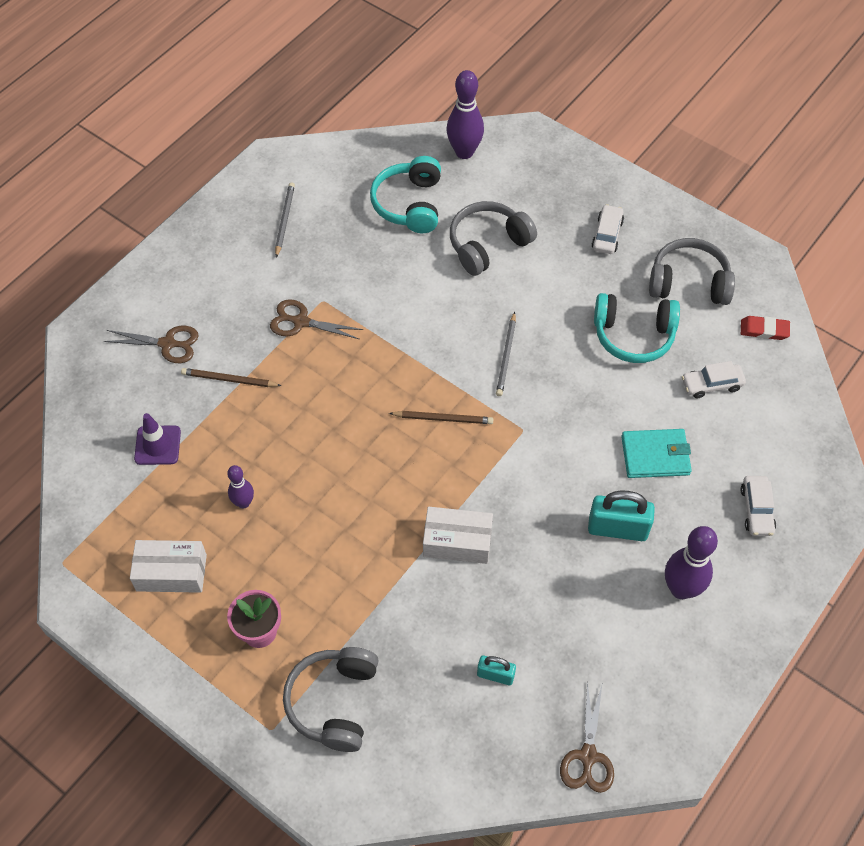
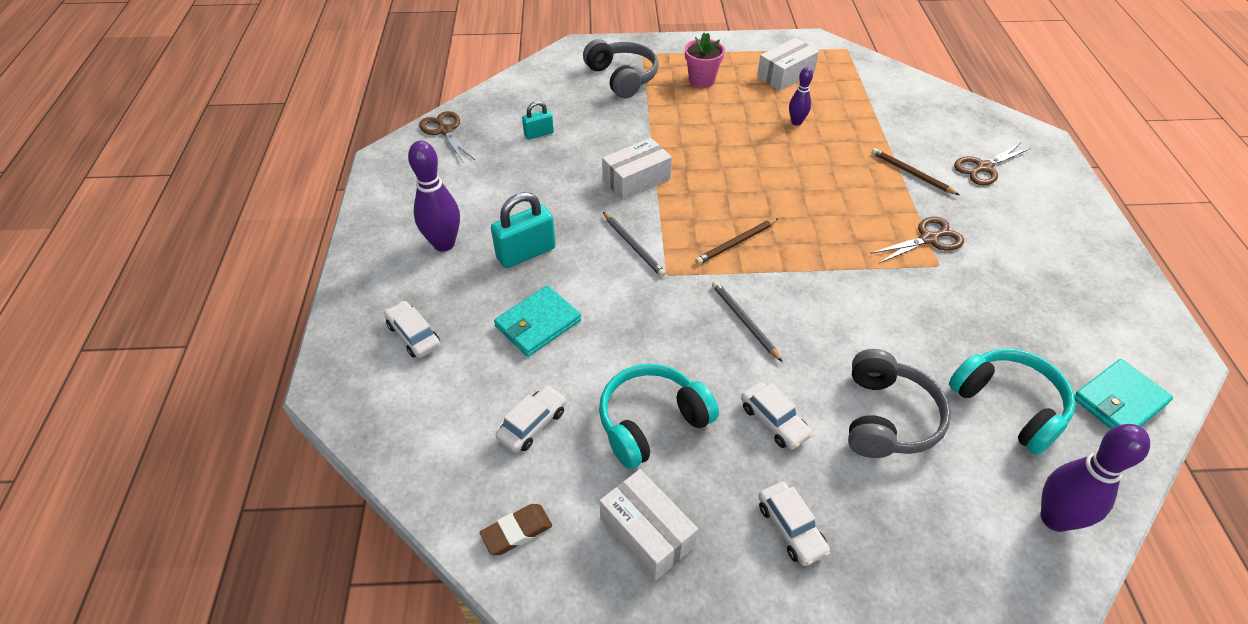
camera: 140 degrees right, 10 degrees down
(157, 445) = (890, 117): purple traffic cone -> none
(229, 380) = (911, 173): brown pencil -> brown pencil turned 105 degrees counterclockwise
(284, 220) = (1071, 307): grey pencil -> grey pencil (633, 246)
(345, 166) = (1119, 401): none -> turquoise wallet
(557, 287) = (774, 421): none -> white car
(688, 282) = (647, 532): grey headphones -> white box
(764, 330) = (517, 531): red eraser -> brown eraser

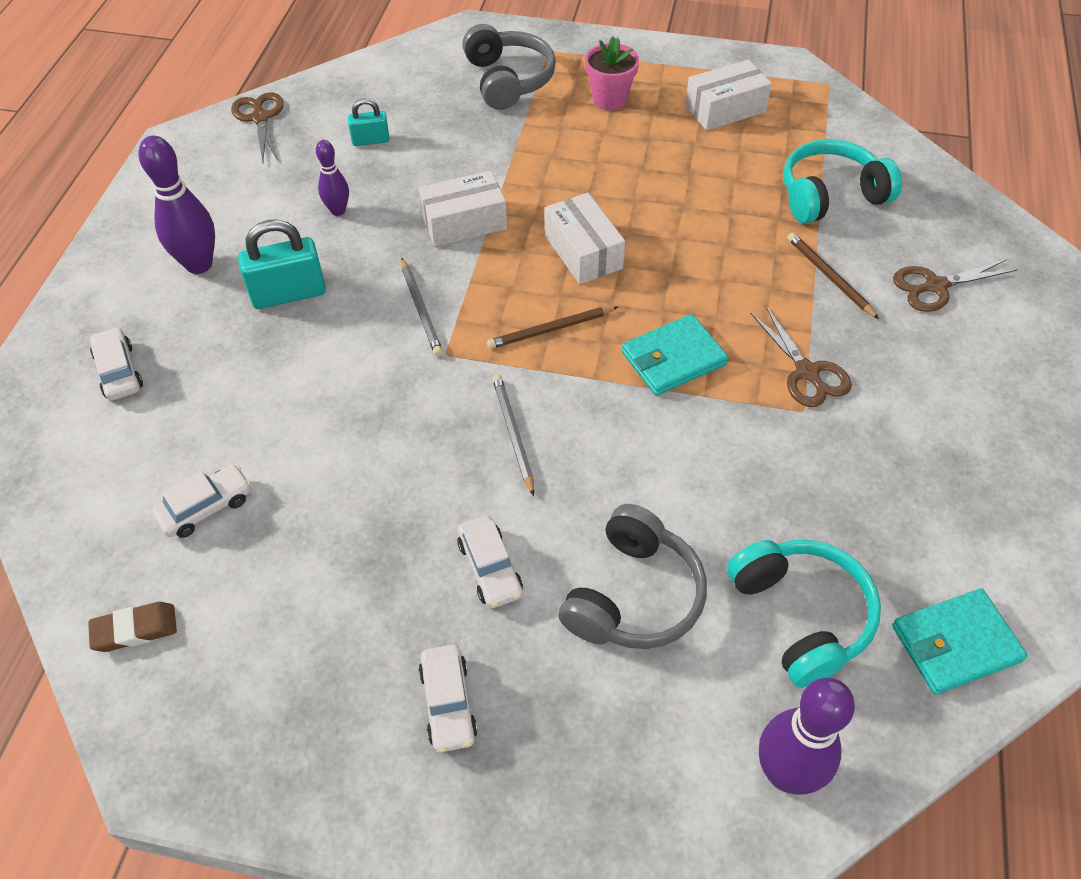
camera: 15 degrees right, 5 degrees up
(538, 323) = (264, 386): turquoise wallet -> turquoise wallet (673, 358)
(647, 532) = (278, 666): white box -> white box (583, 252)
(652, 422) = (343, 536): turquoise headphones -> turquoise headphones (830, 195)
(796, 122) = (707, 178): purple bowling pin -> purple bowling pin (338, 211)
(928, 239) = (807, 372): brown scissors -> brown scissors turned 75 degrees clockwise

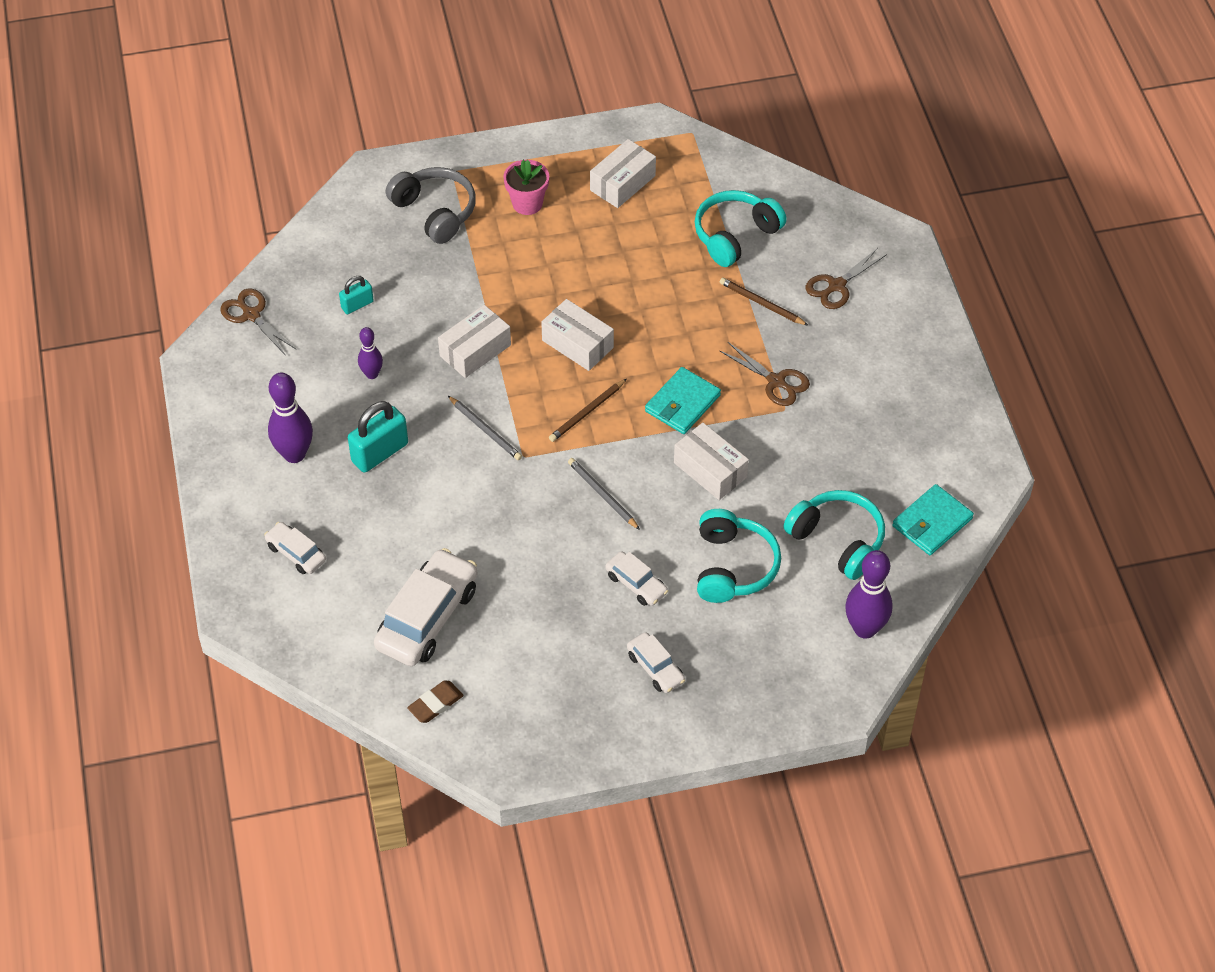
camera: 25 degrees left, 0 degrees up
(206, 507) = (427, 617): white car -> white car, size x1.91
(633, 595) = (733, 566): grey headphones -> turquoise headphones
(667, 452) = (710, 470): none -> white box

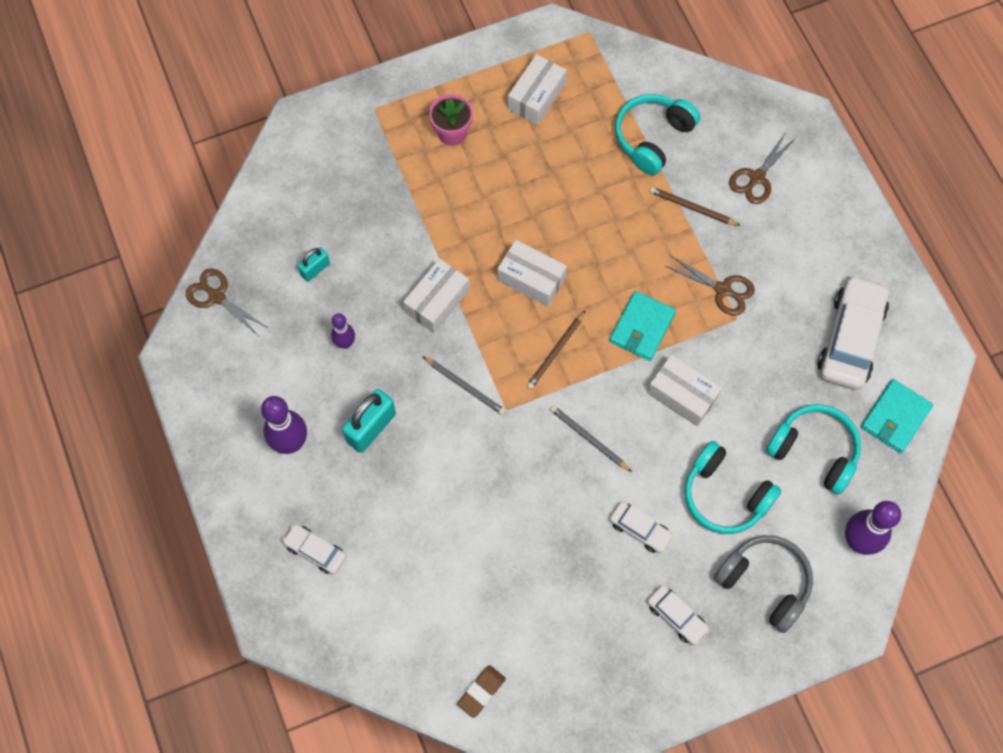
camera: 10 degrees left, 15 degrees up
(427, 617) = (454, 599): white car -> white car (850, 339)
(435, 212) = (367, 155): grey headphones -> grey headphones (765, 583)
(733, 566) = (724, 495): turquoise headphones -> turquoise headphones turned 135 degrees clockwise

